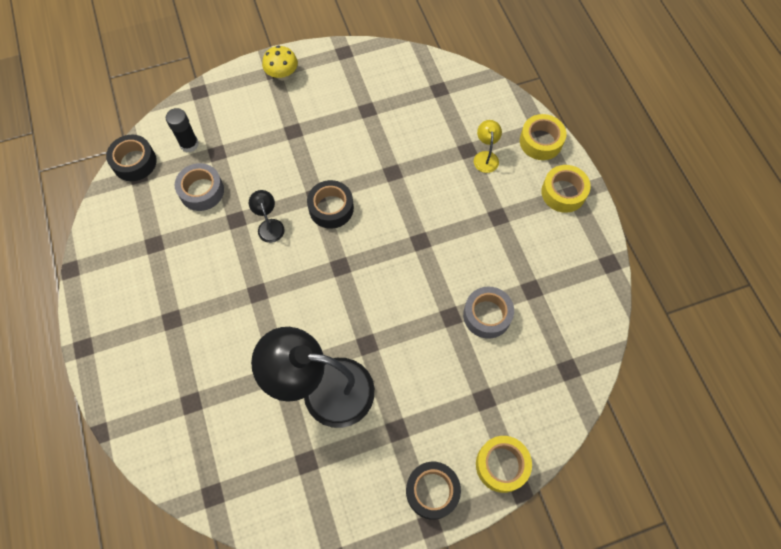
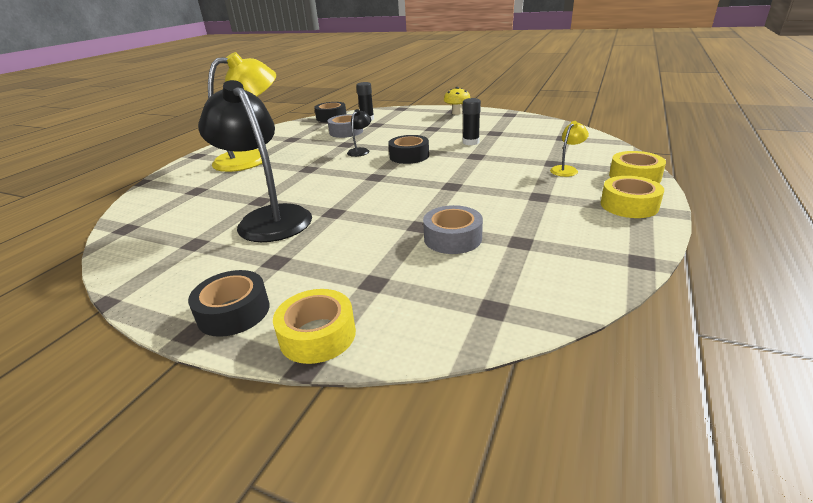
camera: 45 degrees right, 35 degrees down
(165, 311) = (252, 158): none -> yellow lamp
(363, 145) = (471, 142): none -> black glue stick

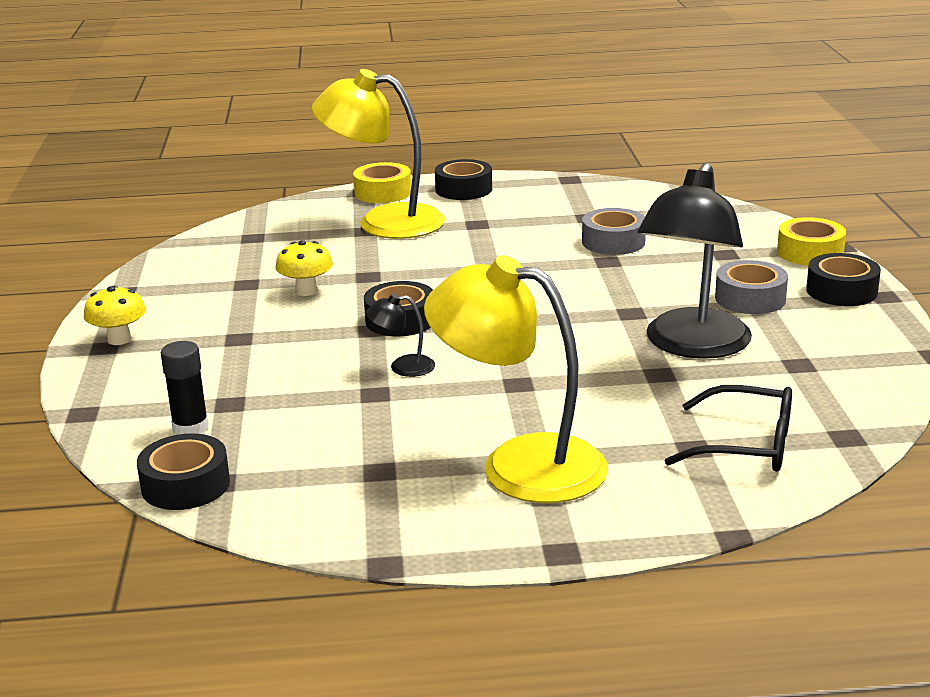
camera: 120 degrees left, 5 degrees down
(173, 202) = (746, 445): none -> black glasses
(346, 132) = (298, 420): grey tape -> grey tape (750, 298)
(471, 142) = (306, 291): black glue stick -> yellow mushroom
(566, 169) = (383, 222): yellow lamp -> yellow lamp, size x2.41
(629, 205) = (463, 189): yellow tape -> black tape

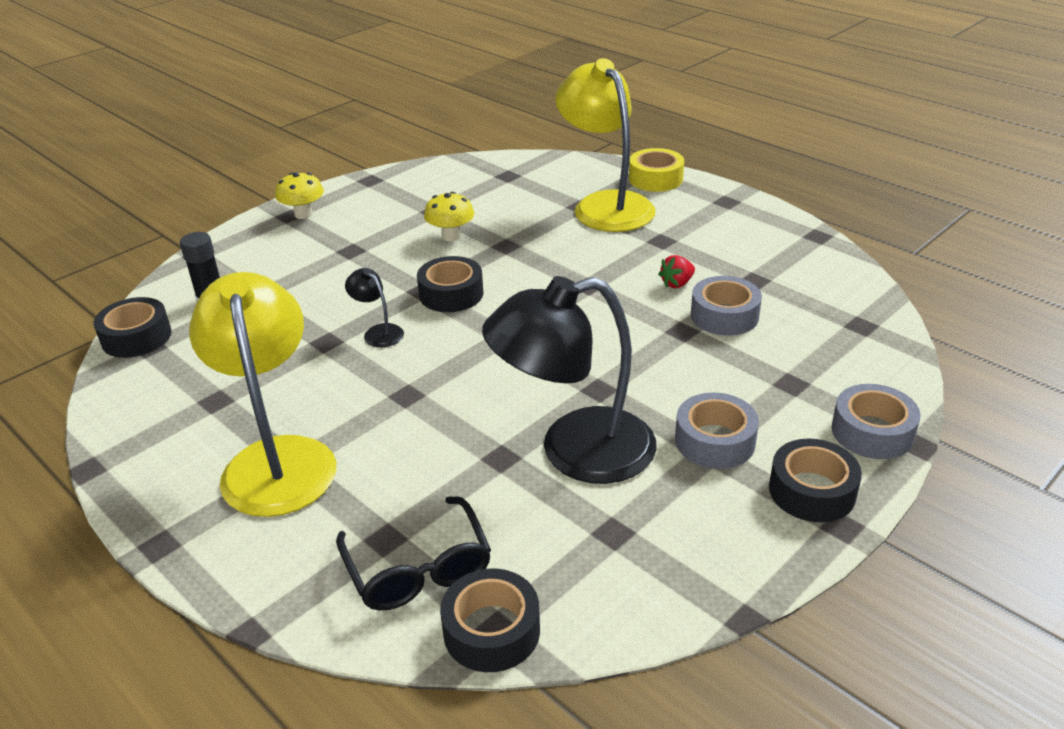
camera: 50 degrees right, 10 degrees up
(463, 189) = (716, 204): black tape -> black tape (491, 630)
(545, 240) = (677, 284): none -> red strawberry
(810, 252) = (872, 432): yellow tape -> grey tape

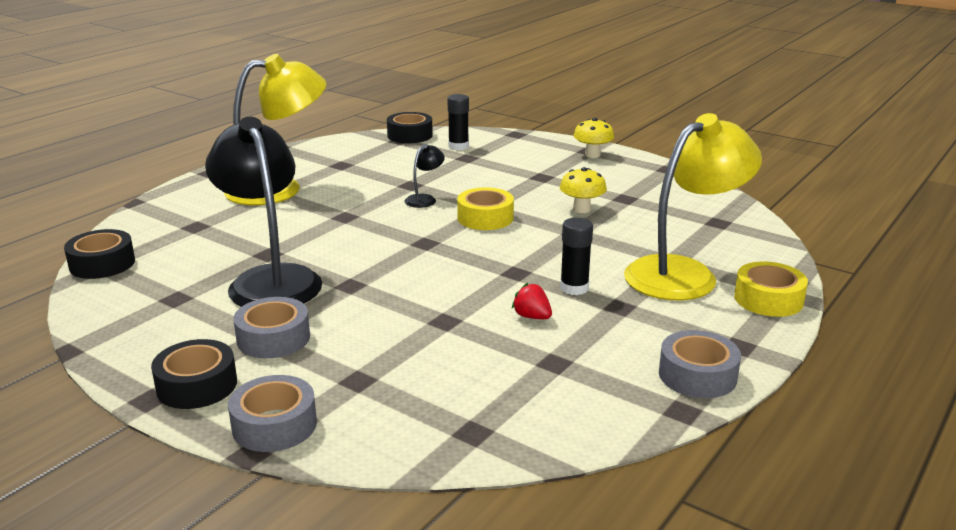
camera: 80 degrees right, 10 degrees down
(418, 569) = (164, 238): black glasses -> none
(451, 294) = (485, 218): black tape -> yellow tape
(625, 258) = (574, 288): none -> black glue stick
(724, 315) = (476, 343): grey tape -> grey tape (697, 375)

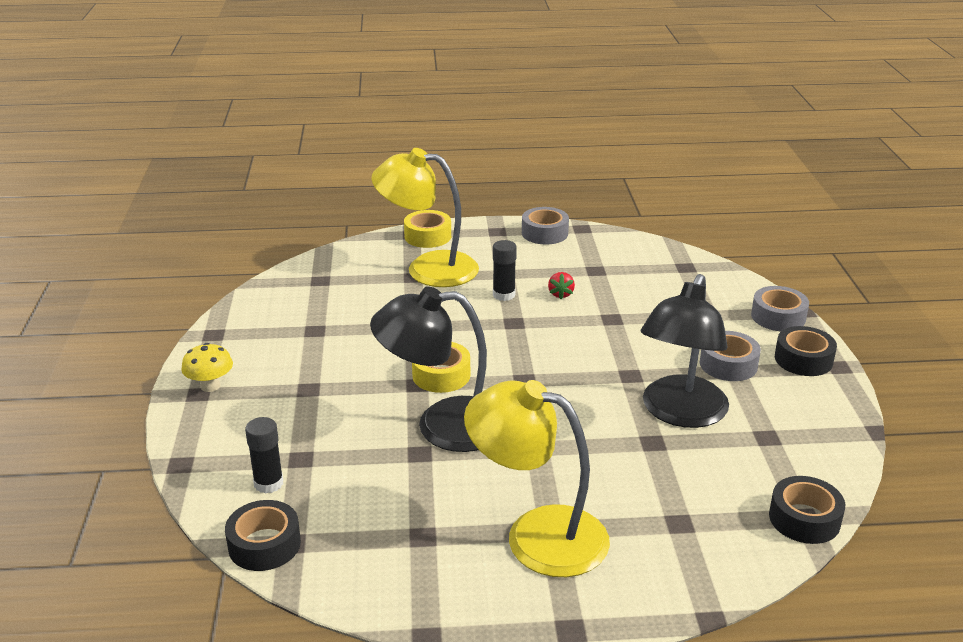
camera: 130 degrees left, 5 degrees up
(424, 199) = (442, 426): black lamp -> black lamp, size x2.41
(581, 209) = (364, 340): yellow mushroom -> none

